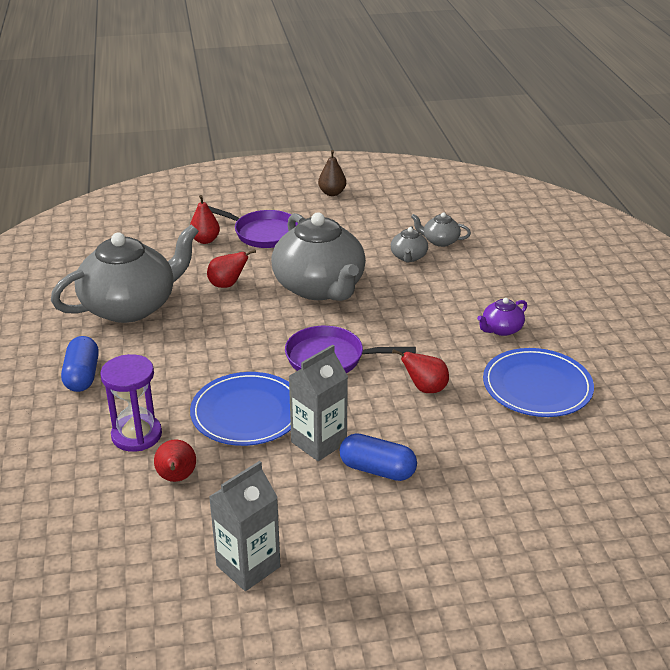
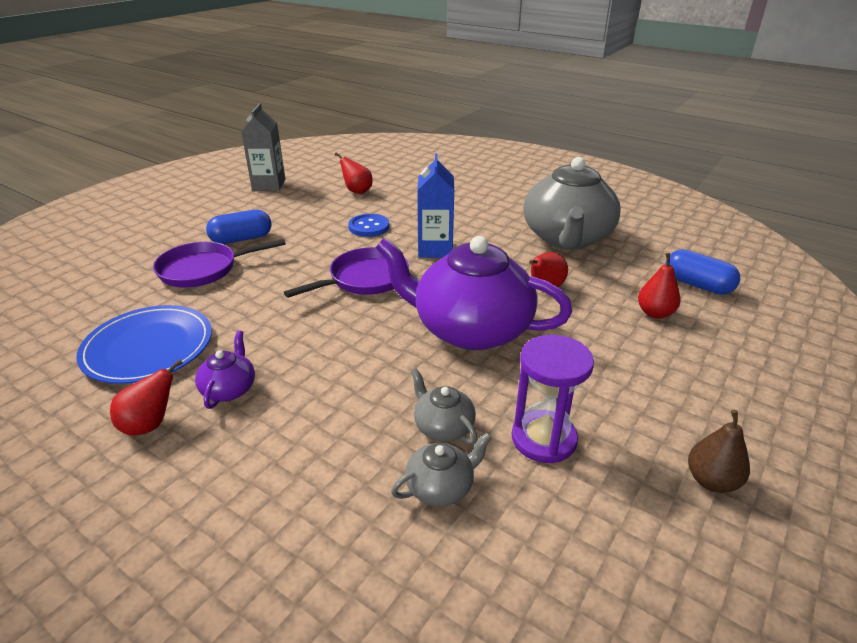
camera: 135 degrees right, 0 degrees up
(82, 376) = (498, 199): blue capsule -> blue capsule (697, 285)
(136, 435) = (411, 194): purple hourglass -> purple hourglass (543, 439)
(237, 354) = (435, 249): none -> blue carton
(247, 412) = (369, 227): blue plate -> blue button
(262, 233) = (633, 354): purple pan -> purple pan (204, 269)
(319, 442) = (299, 234): grey carton -> none
(320, 287) = (470, 329): grey teapot -> purple teapot
(425, 388) = (258, 296): red pear -> red pear (150, 424)

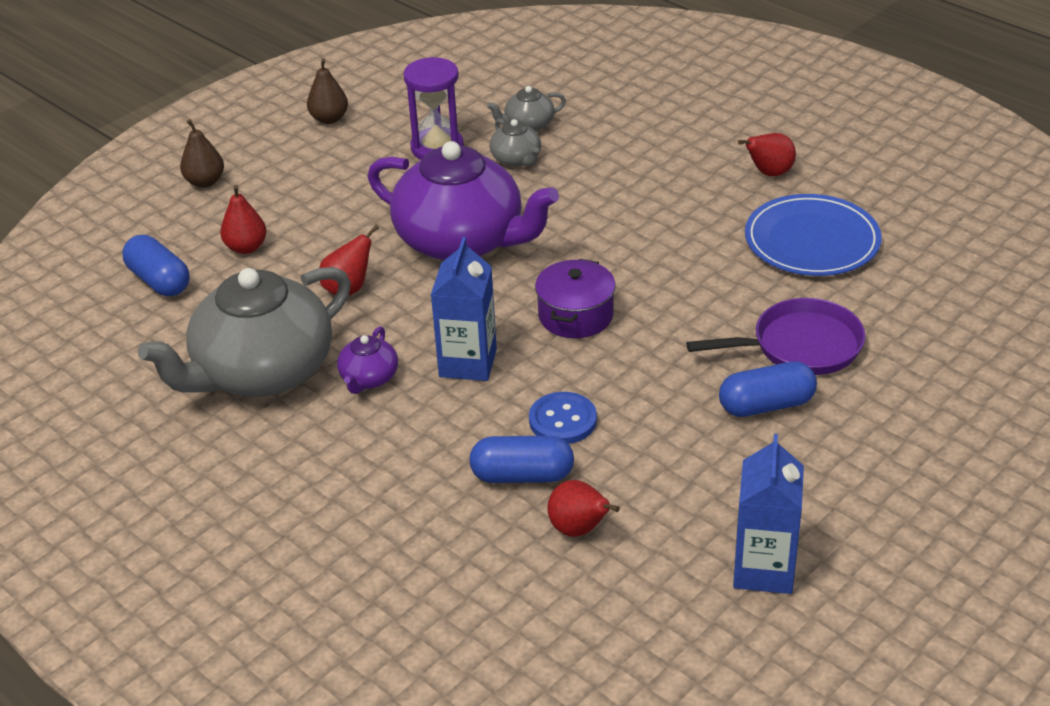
camera: 170 degrees left, 5 degrees up
(229, 389) = (709, 197): purple teapot -> purple teapot (369, 378)
(269, 185) = (764, 569): grey carton -> blue carton
(364, 279) = (575, 315): purple pan -> purple pot
(389, 206) = (522, 476): none -> blue capsule
(567, 238) = (262, 372): grey teapot -> grey teapot turned 150 degrees counterclockwise
(764, 375) = (205, 182): none -> brown pear

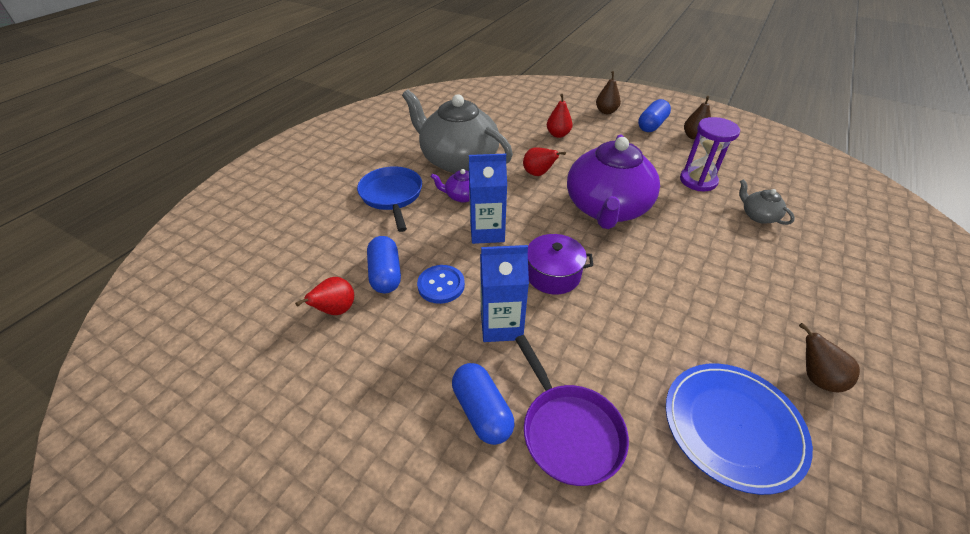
camera: 75 degrees right, 5 degrees up
(159, 281) = (519, 116): blue capsule -> blue capsule (651, 125)
(331, 461) = (392, 196): none -> blue pan
(516, 159) = (712, 217): grey teapot -> none
(764, 569) = (288, 430): blue carton -> blue carton (501, 325)
(769, 173) = (816, 377): red pear -> brown pear

